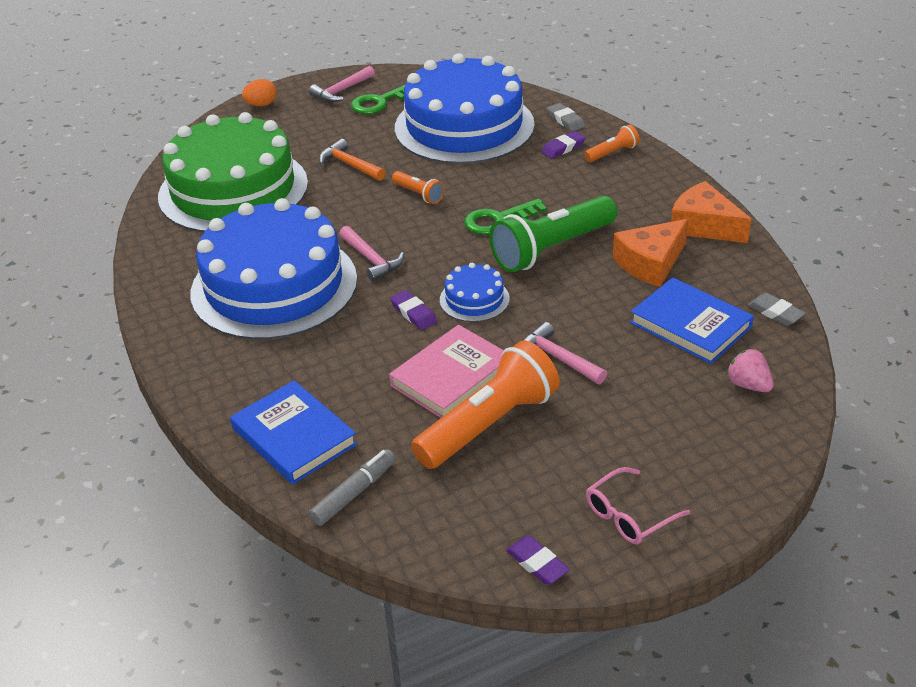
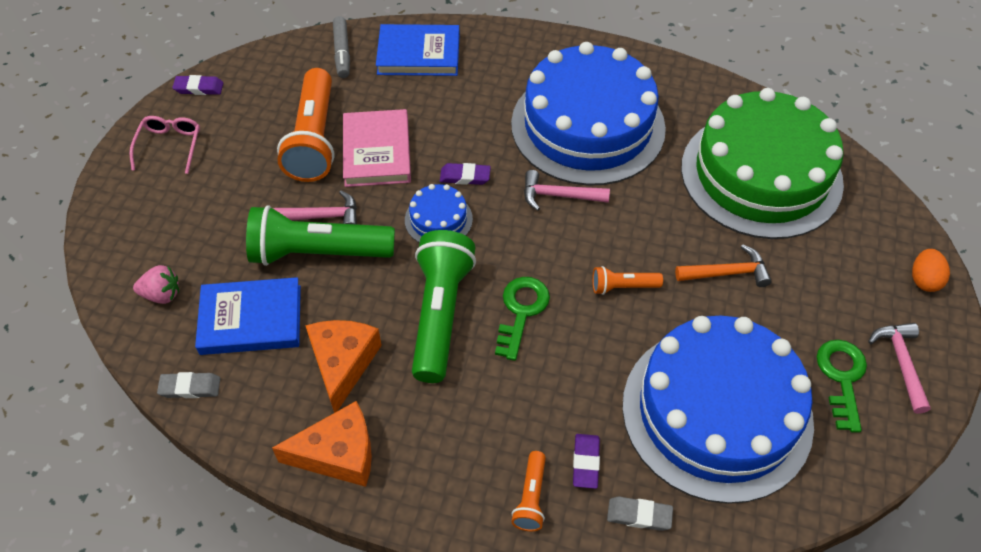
camera: 130 degrees right, 15 degrees up
(591, 335) = (318, 252): none -> green flashlight

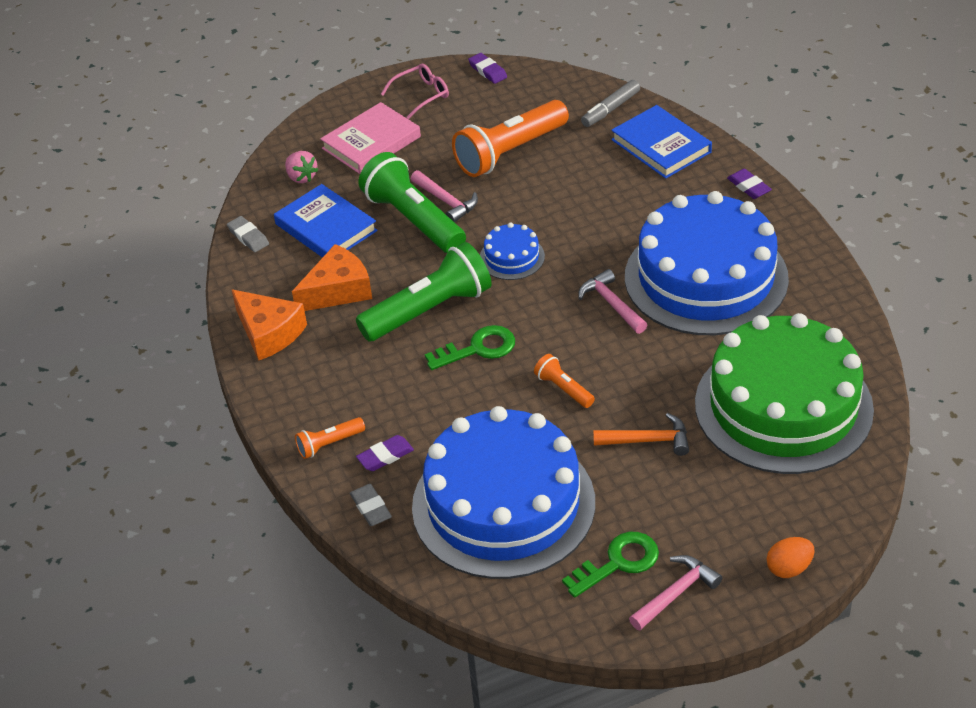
camera: 55 degrees right, 10 degrees down
(377, 152) = (536, 188): pink book -> pink book (371, 142)
(465, 176) = (569, 245): purple eraser -> purple eraser (748, 187)
(727, 273) = (648, 440): orange hammer -> orange hammer turned 45 degrees counterclockwise

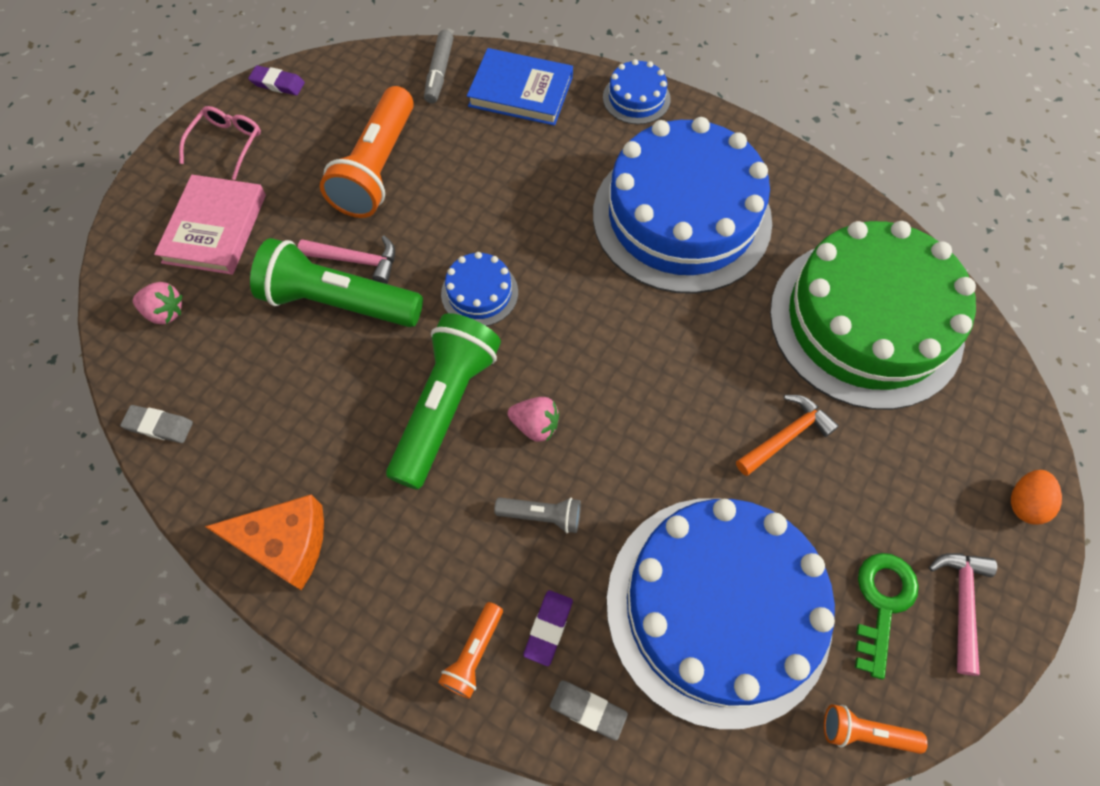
camera: 40 degrees left, 20 degrees up
(326, 227) = (245, 363): blue book -> none
(338, 290) = (323, 439): orange cheese -> none
(436, 398) = (542, 516): none -> grey flashlight
(478, 349) = (535, 425): green key -> pink strawberry
(563, 389) = (659, 423): orange flashlight -> orange flashlight (865, 732)
(611, 304) = (621, 294): pink hammer -> none
(748, 187) = (636, 98): purple eraser -> blue cake

